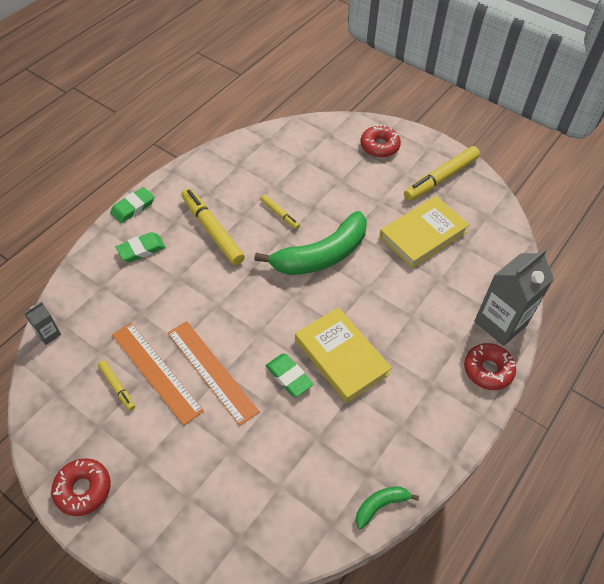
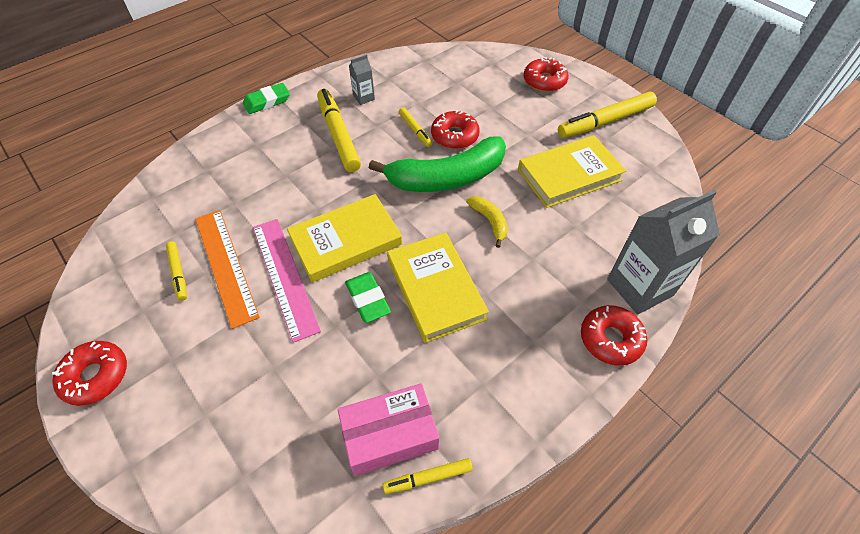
camera: 15 degrees right, 0 degrees up
(48, 334) = (133, 206): grey carton -> grey carton (364, 98)
(141, 249) = (259, 141): green eraser -> none
(212, 371) = (285, 276): orange ruler -> pink ruler
(253, 330) = (346, 241): none -> yellow book
(316, 214) = (454, 136): none -> red donut
(341, 481) = (390, 435): none -> pink box
(369, 289) = (490, 222): none -> yellow banana
(380, 505) = (428, 477): green banana -> yellow marker

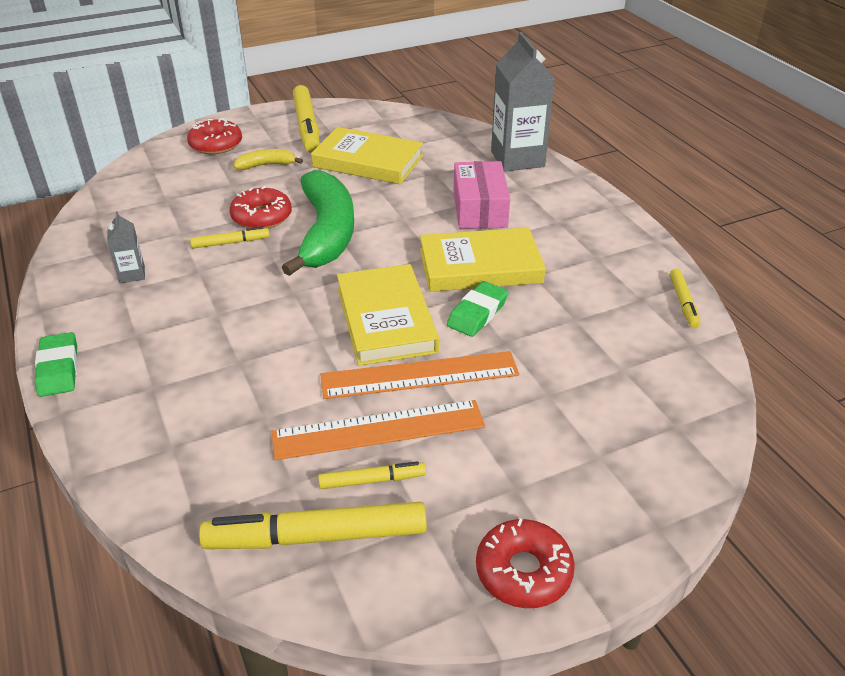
camera: 75 degrees left, 15 degrees down
(285, 276) = (419, 375): pink ruler -> orange ruler
(338, 136) = (193, 305): yellow marker -> yellow marker (318, 537)
(368, 299) = (477, 313): green eraser -> green eraser turned 45 degrees counterclockwise
(390, 435) = (640, 319): pink box -> pink box (479, 209)
(490, 222) = (406, 218): yellow banana -> yellow banana (266, 165)
(569, 175) = (368, 161): yellow book -> yellow book turned 60 degrees counterclockwise
(610, 339) = (565, 184): red donut -> none

